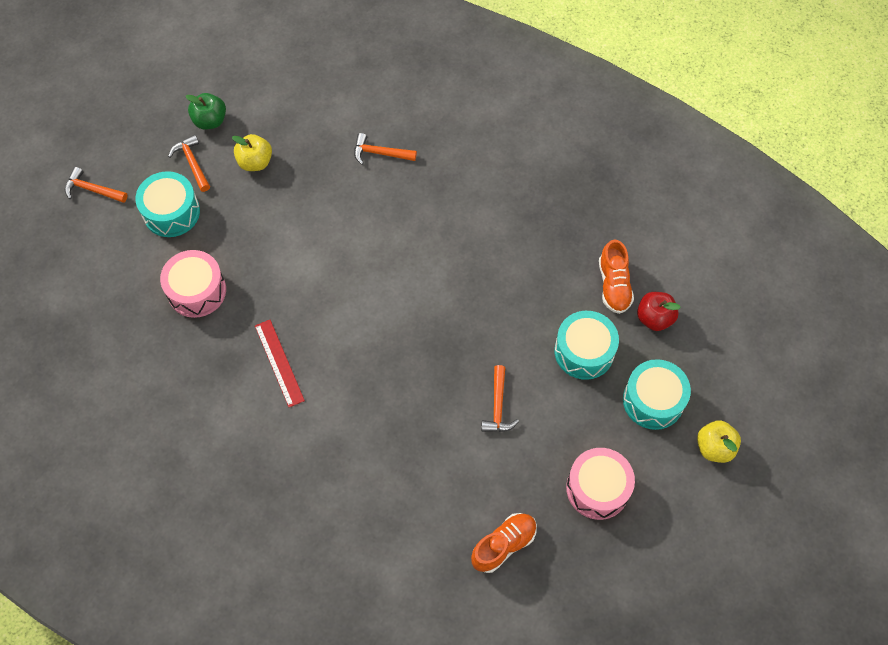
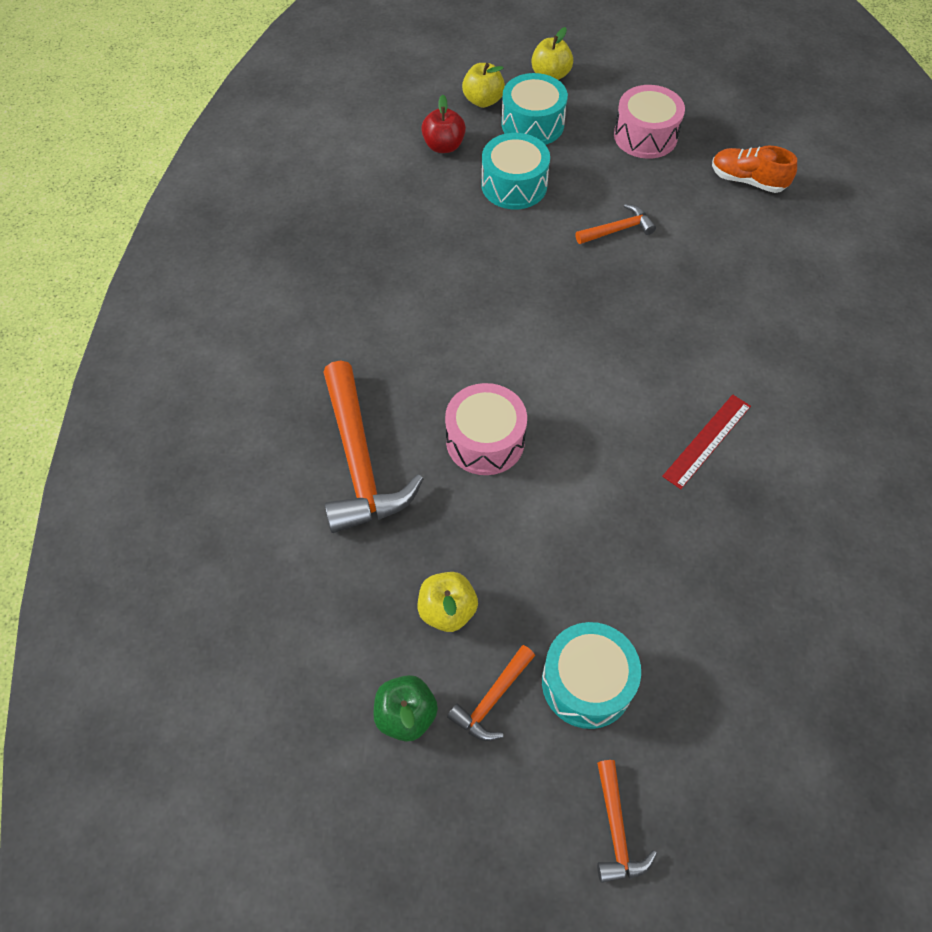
camera: 115 degrees left, 5 degrees down
(197, 291) = (679, 581): pink drum -> pink drum (485, 440)
(380, 153) = (359, 461): orange hammer -> orange hammer, size x2.02
(614, 285) = (424, 185): orange shoe -> none
(701, 373) = (483, 100): none -> yellow apple

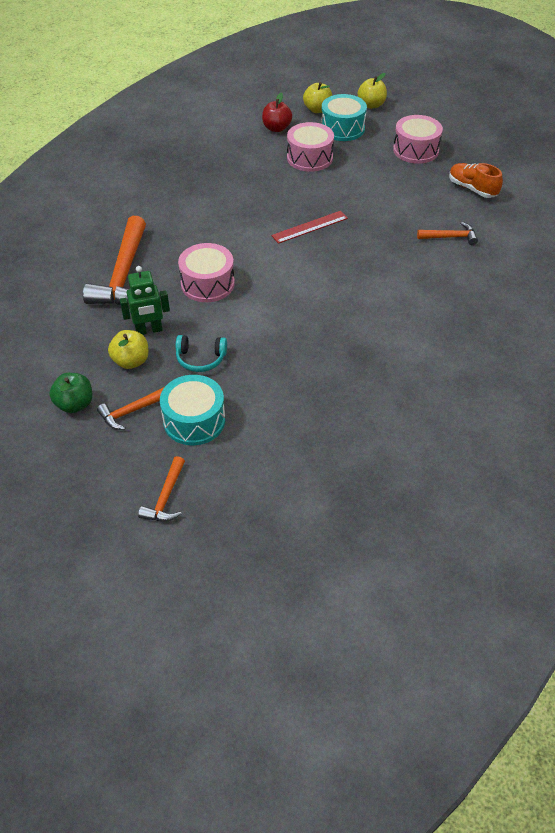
camera: 20 degrees right, 10 degrees down
(445, 548) = (149, 330): none -> green robot
(514, 185) = (309, 158): turquoise drum -> pink drum
(541, 573) = (200, 359): none -> turquoise headphones
(618, 230) = (364, 196): orange hammer -> orange hammer (450, 237)
(707, 441) = (352, 320): red ruler -> red ruler (310, 227)

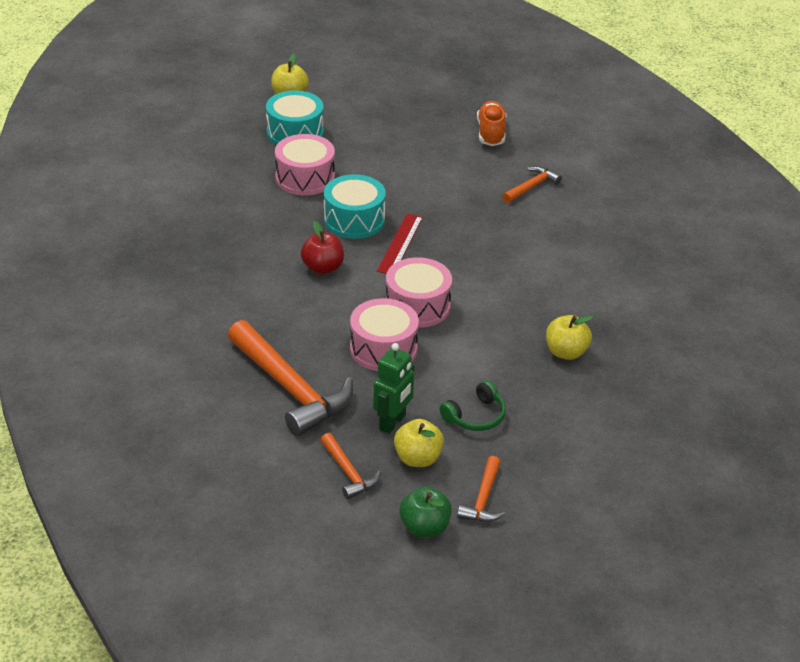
camera: 45 degrees left, 10 degrees down
(166, 497) = (614, 542): orange hammer -> orange hammer (348, 473)
(194, 420) = (546, 469): turquoise drum -> turquoise drum (354, 220)
(200, 359) = (475, 416): turquoise headphones -> green headphones
(276, 128) = (228, 164): red apple -> red apple (323, 268)
(317, 109) = (242, 125): yellow apple -> yellow apple (566, 352)
(415, 150) = (393, 121): pink drum -> pink drum (417, 306)
(472, 189) = (491, 133): orange shoe -> orange shoe turned 90 degrees clockwise

